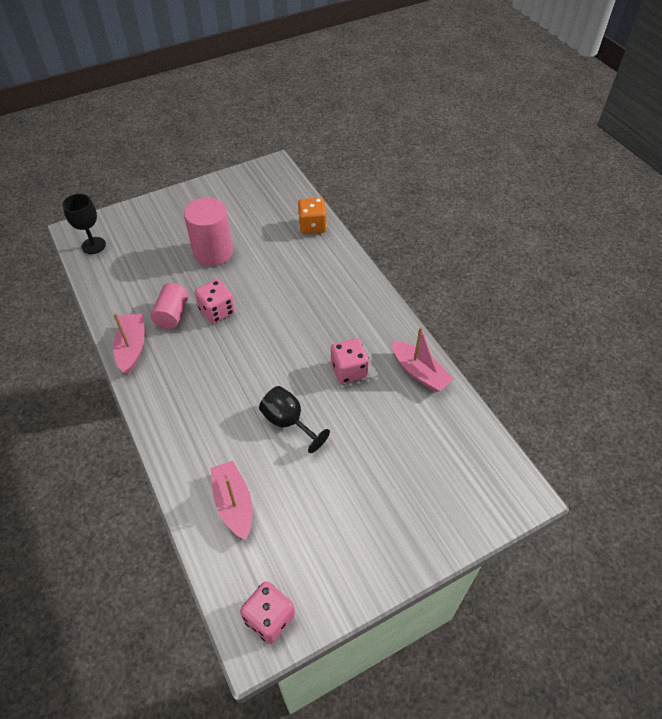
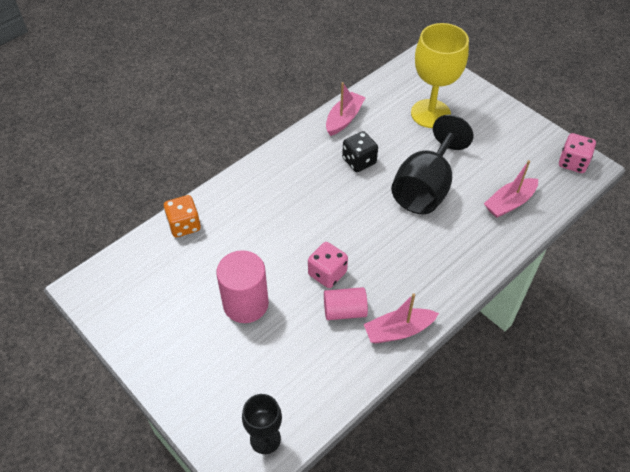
camera: 105 degrees left, 0 degrees up
(288, 422) = (425, 188): black goblet -> black goblet, size x1.78
(349, 370) = (359, 161): pink dice -> black dice
(408, 467) = (430, 113): none -> yellow goblet

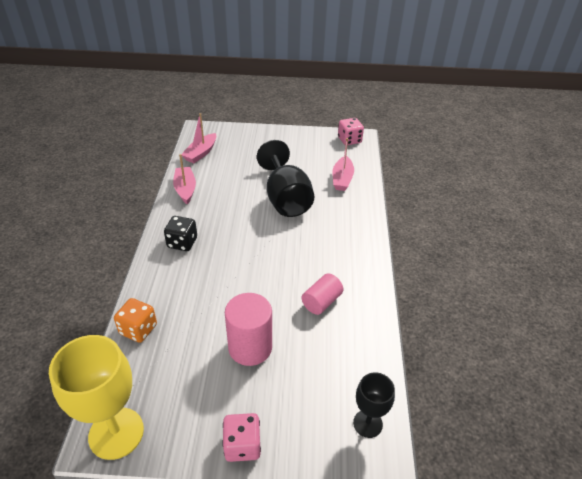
camera: 45 degrees left, 10 degrees down
(327, 273) = (284, 287): pink dice -> pink dice (242, 445)
(359, 161) = (225, 208): black dice -> black dice (182, 243)
(398, 331) = (366, 289): pink boat -> pink boat (201, 153)
(430, 113) = (240, 157): yellow goblet -> yellow goblet (116, 433)

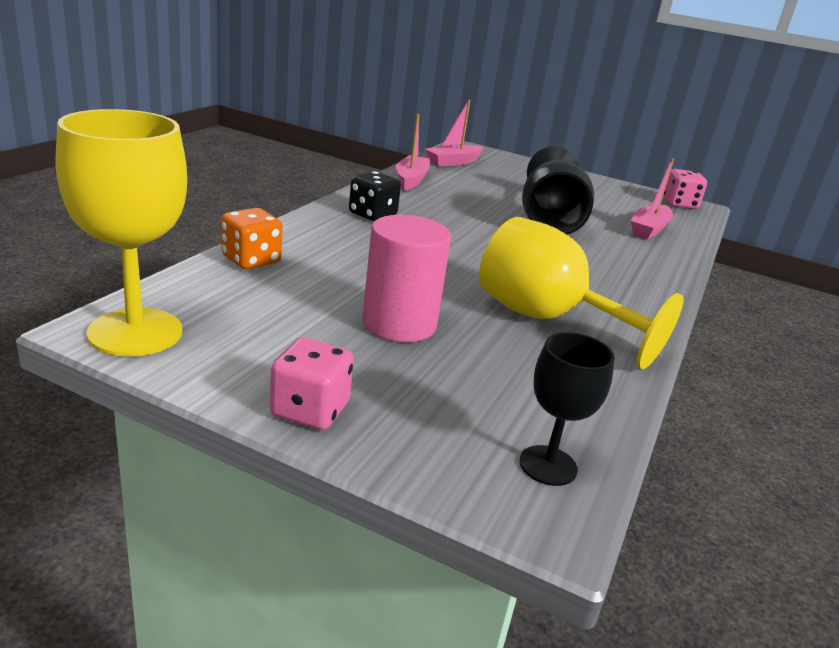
camera: 20 degrees right, 15 degrees down
(321, 302) = (546, 319): pink cylinder -> yellow goblet

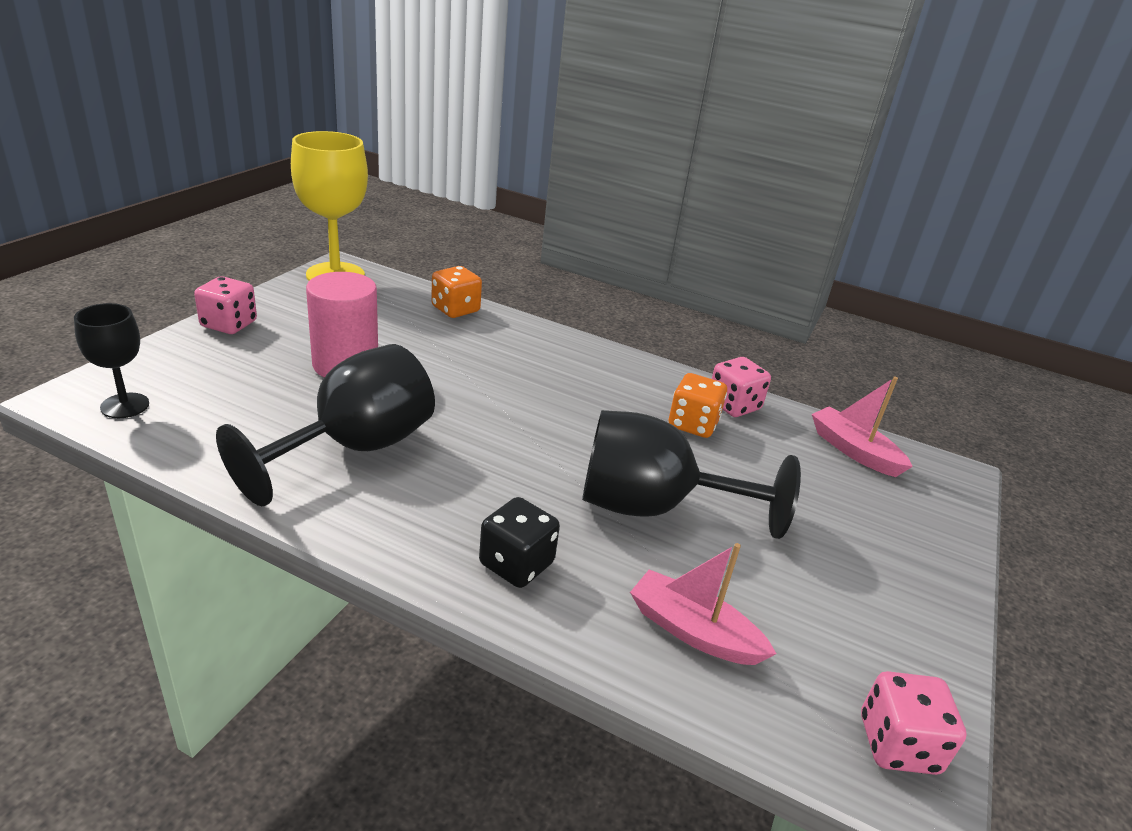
camera: 90 degrees right, 5 degrees up
(372, 214) = (593, 370): black dice -> black dice (516, 564)
(411, 180) = (733, 405): pink boat -> pink dice
(443, 196) = (693, 424): none -> orange dice
(546, 319) = (355, 448): yellow goblet -> black goblet

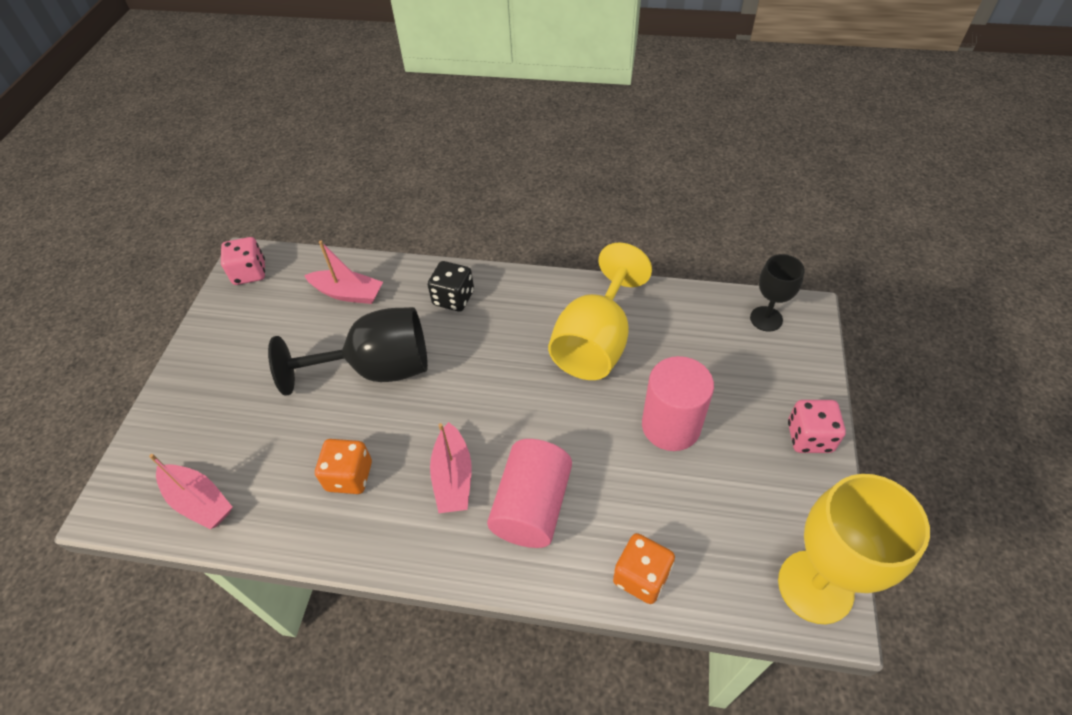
camera: 170 degrees right, 20 degrees up
(355, 448) = (595, 342): black goblet -> yellow goblet
(519, 360) = (532, 506): none -> pink cylinder
(585, 395) = (453, 477): none -> pink boat
(733, 405) = (308, 525): pink dice -> none

